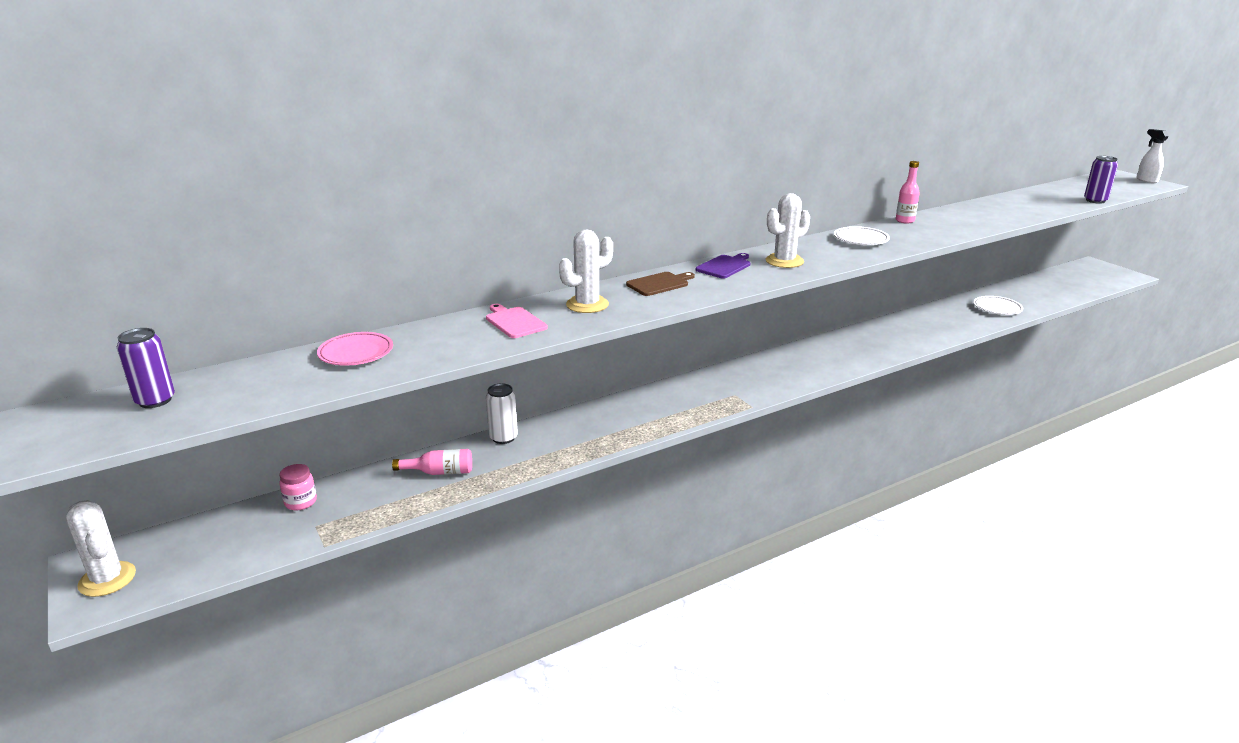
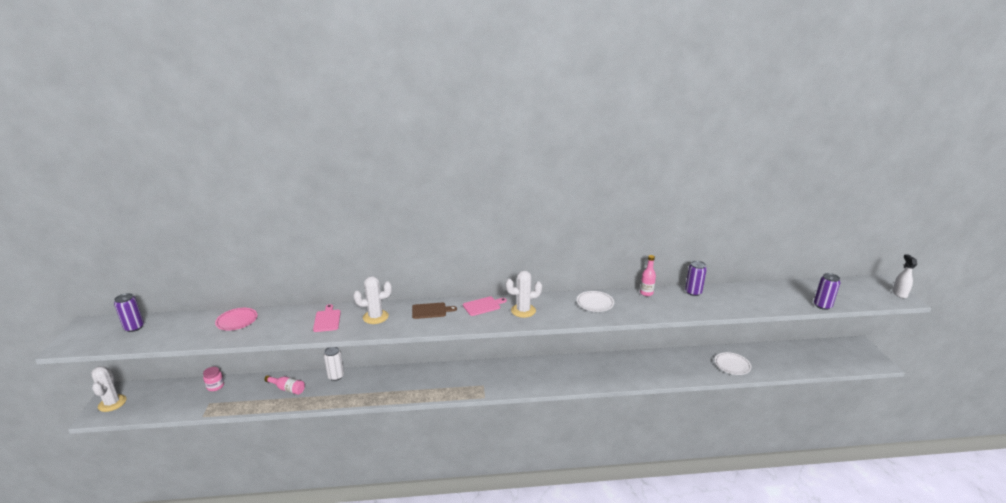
camera: 25 degrees right, 0 degrees up
(724, 266) = (483, 306): purple cutting board -> pink cutting board
(954, 211) = (693, 292): none -> purple can

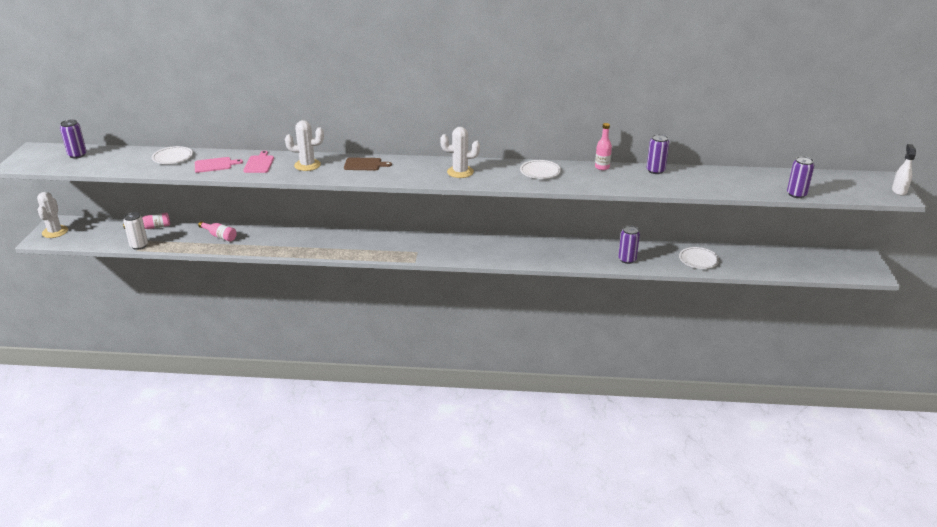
camera: 10 degrees right, 5 degrees up
(215, 386) = (151, 227): pink jar -> pink bottle
(237, 321) = (173, 158): pink plate -> white plate
(336, 376) = (269, 230): white can -> white can (139, 245)
(483, 306) = (420, 164): pink cutting board -> pink cutting board (215, 165)
(672, 372) = (627, 259): none -> purple can

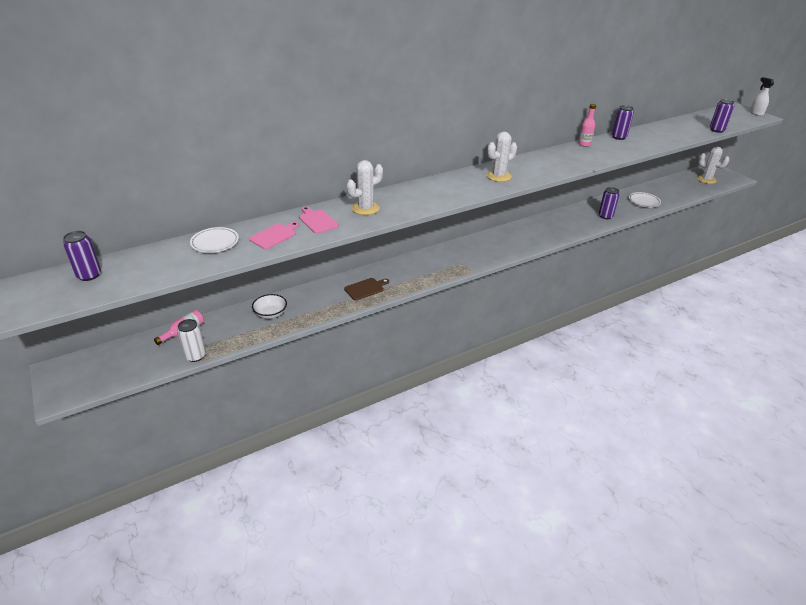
camera: 35 degrees left, 5 degrees up
(55, 232) = (67, 381): white cactus -> white cactus (706, 179)
(220, 236) = (270, 313): pink bottle -> white bowl
(364, 164) = (414, 192): brown cutting board -> brown cutting board (365, 288)
(540, 172) = (552, 159): white plate -> none

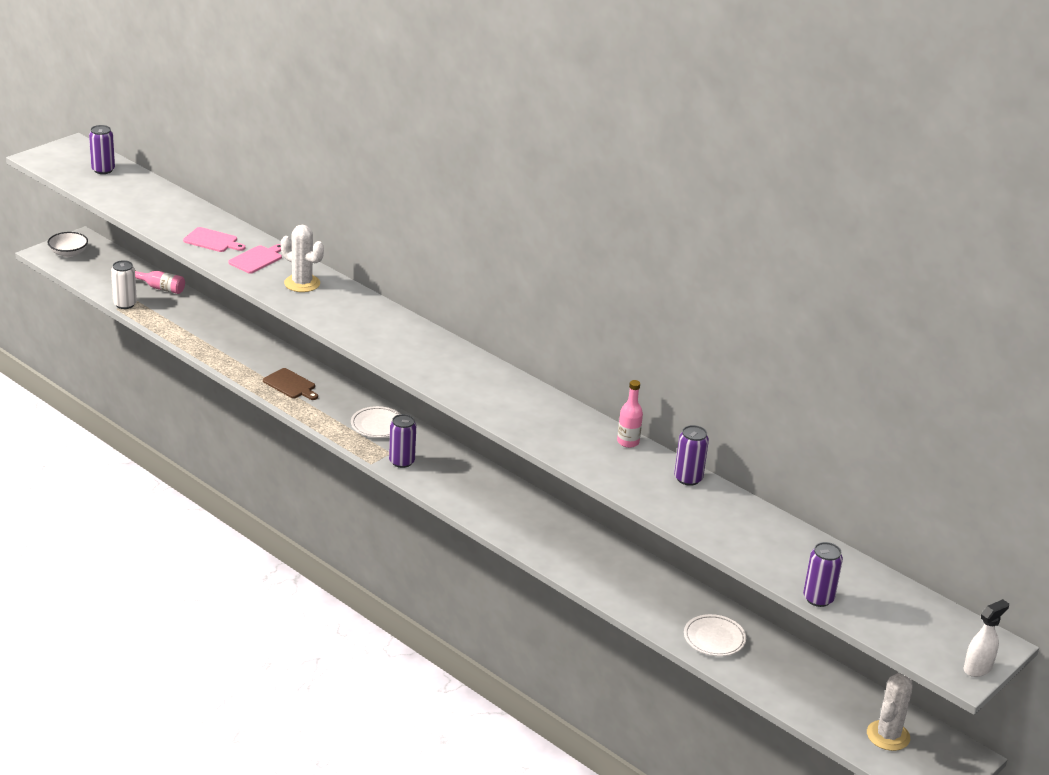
camera: 70 degrees right, 5 degrees down
(215, 242) = (184, 213): white plate -> white plate (377, 425)
(270, 313) = (213, 331): white bowl -> white bowl (68, 253)
(498, 176) = (450, 369): white cactus -> none
(605, 216) = (622, 589): purple can -> purple can (402, 461)

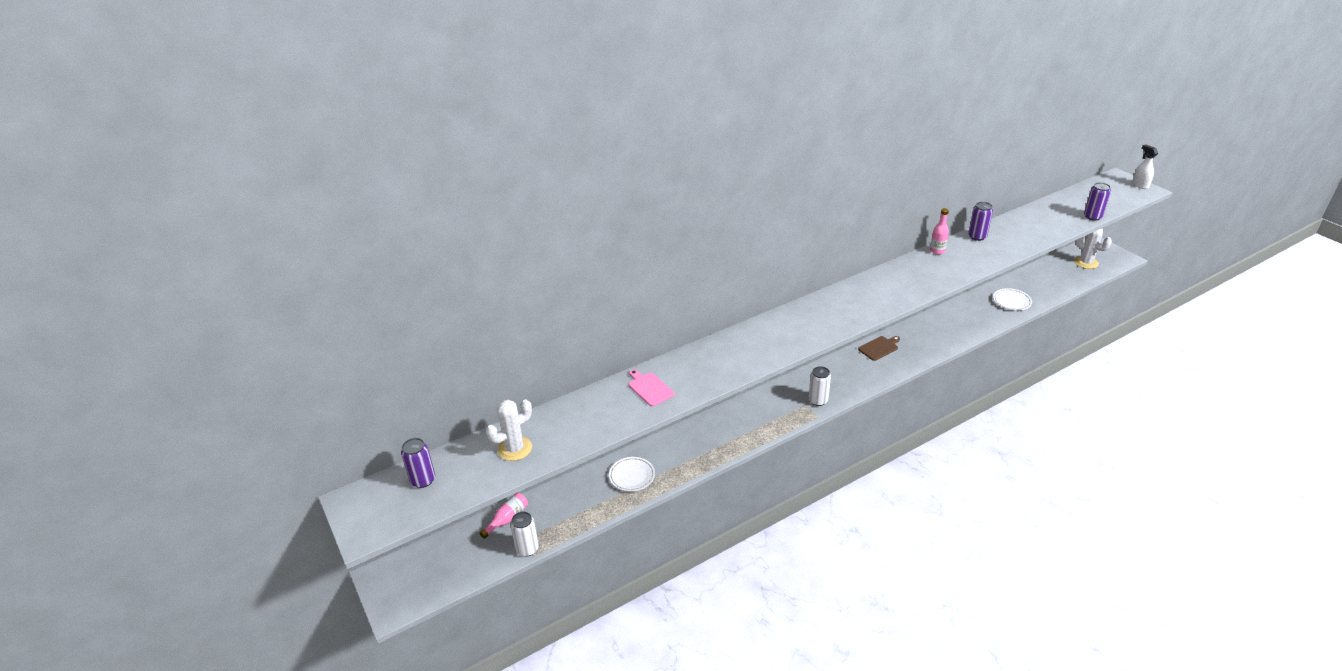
camera: 70 degrees left, 5 degrees up
(68, 253) = (402, 589): white bowl -> none
(212, 241) = (607, 412): pink cutting board -> none
(291, 385) = (699, 448): brown cutting board -> brown cutting board (879, 348)
(302, 283) = (699, 366): white cactus -> white cactus (514, 449)
(377, 425) = (767, 406): white plate -> white plate (632, 476)
(402, 461) = (818, 400): purple can -> white can

